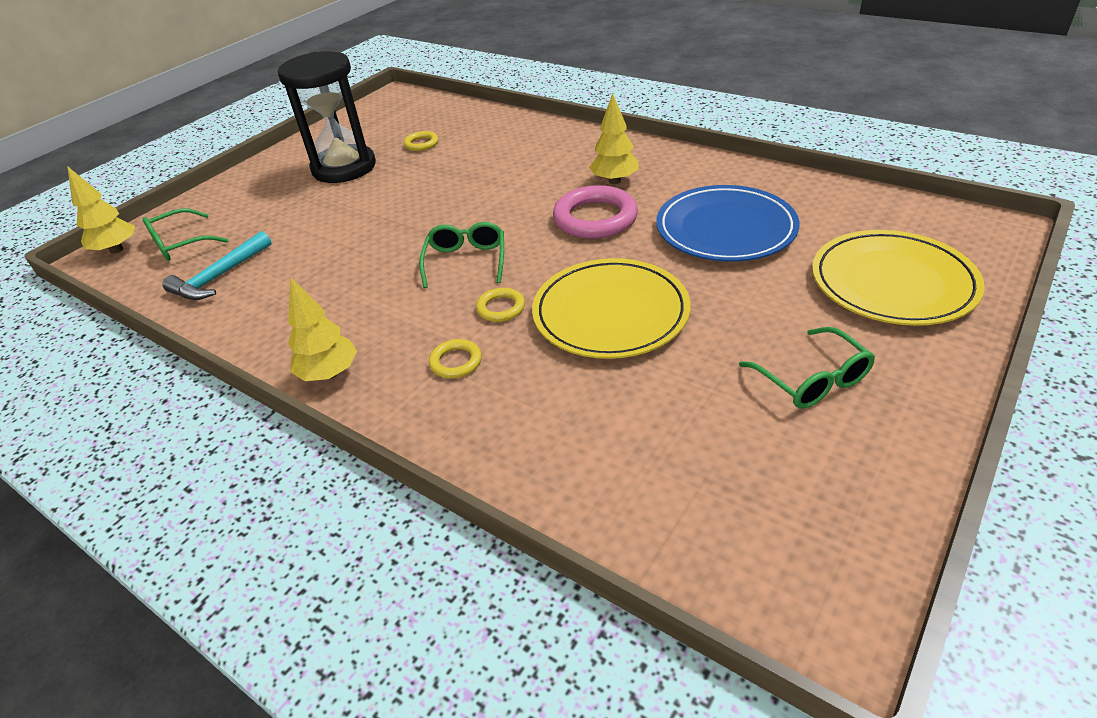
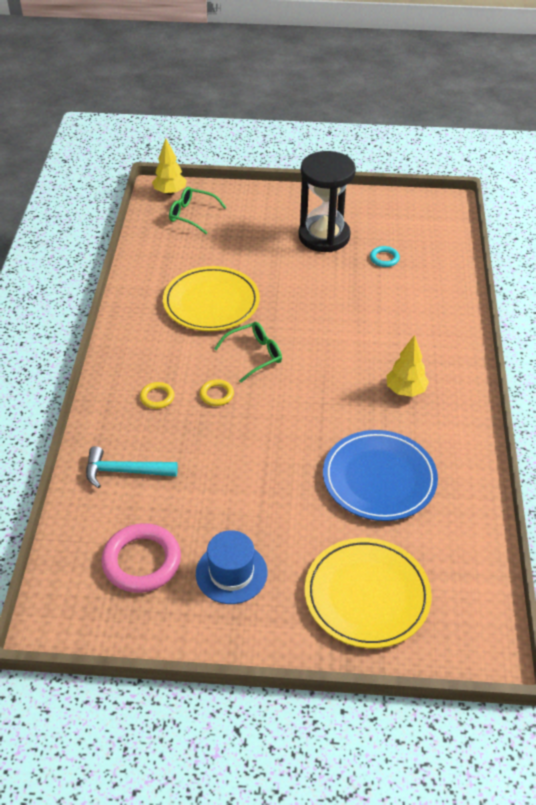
camera: 55 degrees right, 5 degrees up
(220, 277) = (172, 252): turquoise hammer -> turquoise hammer (124, 471)
(329, 374) = (119, 349): yellow tree -> none
(421, 144) = (384, 258): yellow ring -> turquoise ring
(595, 218) = (346, 400): pink ring -> pink ring (142, 561)
(610, 313) = (242, 450): yellow plate -> yellow plate (211, 302)
(812, 380) = (231, 573): green glasses -> blue hat

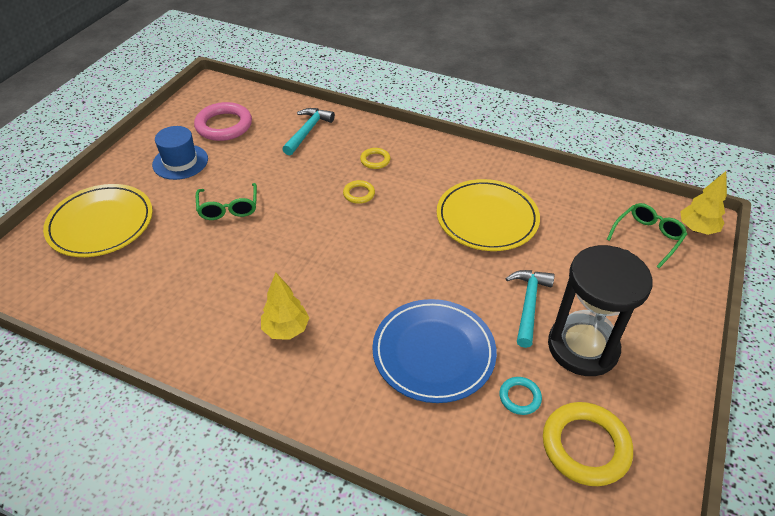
camera: 110 degrees right, 0 degrees up
(254, 355) = (397, 230): green glasses -> green glasses (228, 208)
(299, 265) = (528, 304): none -> turquoise hammer
(379, 478) = (196, 269): blue plate -> blue plate (433, 353)
(401, 228) = (585, 446): none -> yellow ring

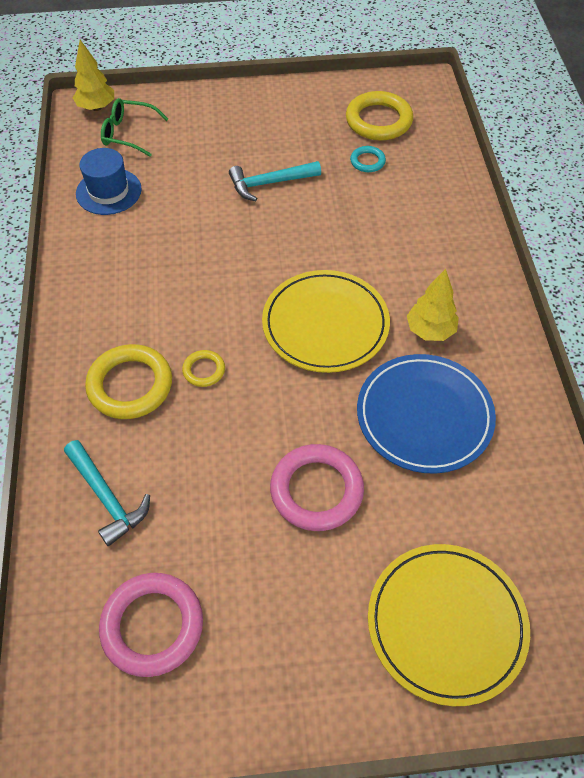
camera: 120 degrees left, 10 degrees up
(180, 162) = (271, 622): blue hat -> blue hat (108, 191)
(228, 208) = (316, 490): green glasses -> pink ring
(307, 131) = (107, 497): turquoise hammer -> turquoise hammer turned 120 degrees counterclockwise
(375, 160) = (130, 385): yellow ring -> yellow ring, size x1.98
(433, 353) = (368, 222): blue plate -> blue plate (424, 416)
(487, 218) = (173, 246): yellow plate -> yellow plate (325, 324)
(583, 347) = (291, 142): black hourglass -> none

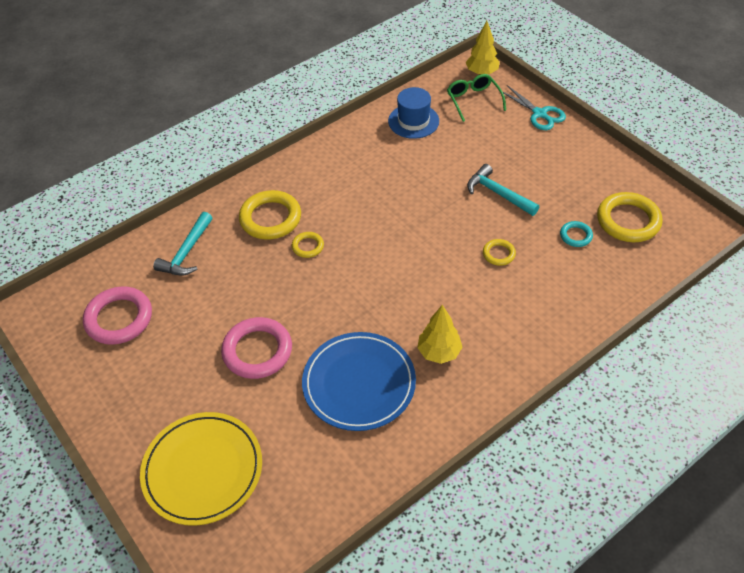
camera: 60 degrees right, 5 degrees down
(196, 101) = (539, 114): none -> turquoise scissors
(325, 324) = (395, 289): yellow plate -> none
(345, 224) = (498, 254): none -> yellow ring

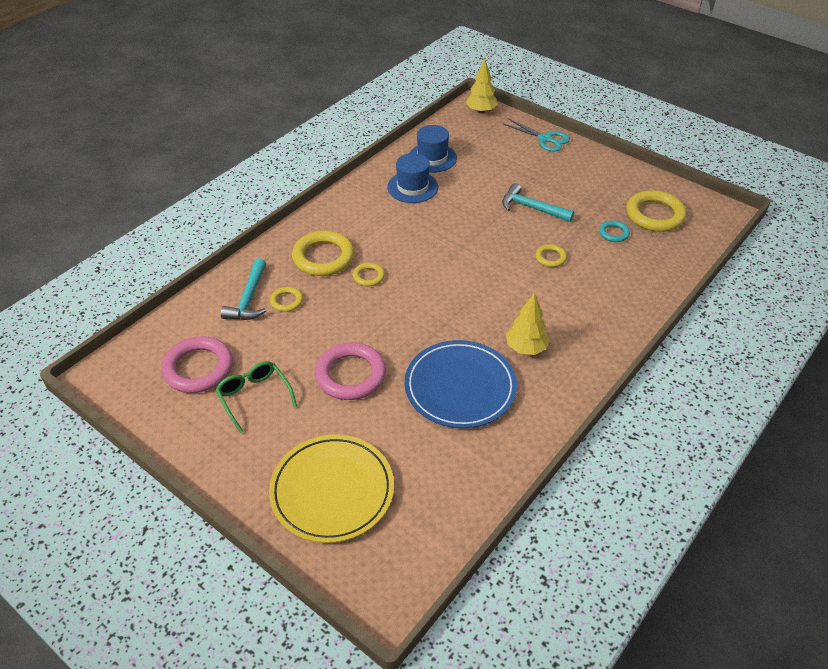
camera: 15 degrees left, 5 degrees down
(221, 261) = (286, 301): none -> yellow ring
(383, 152) = (412, 187): none -> blue hat
(473, 100) = (481, 134): green glasses -> green glasses (254, 396)

